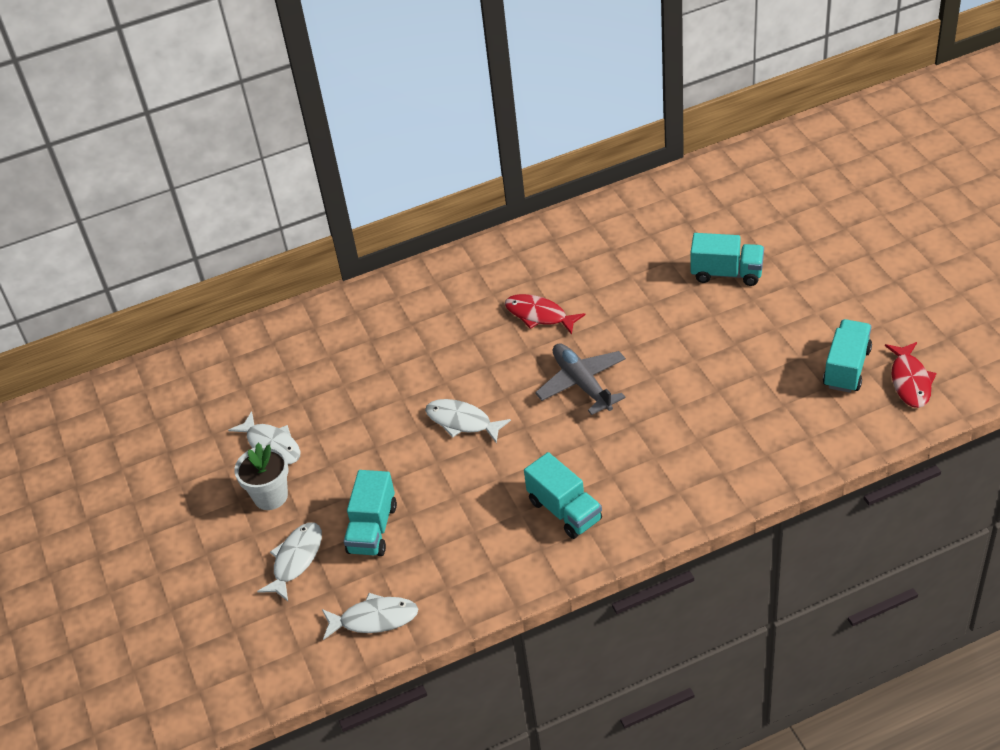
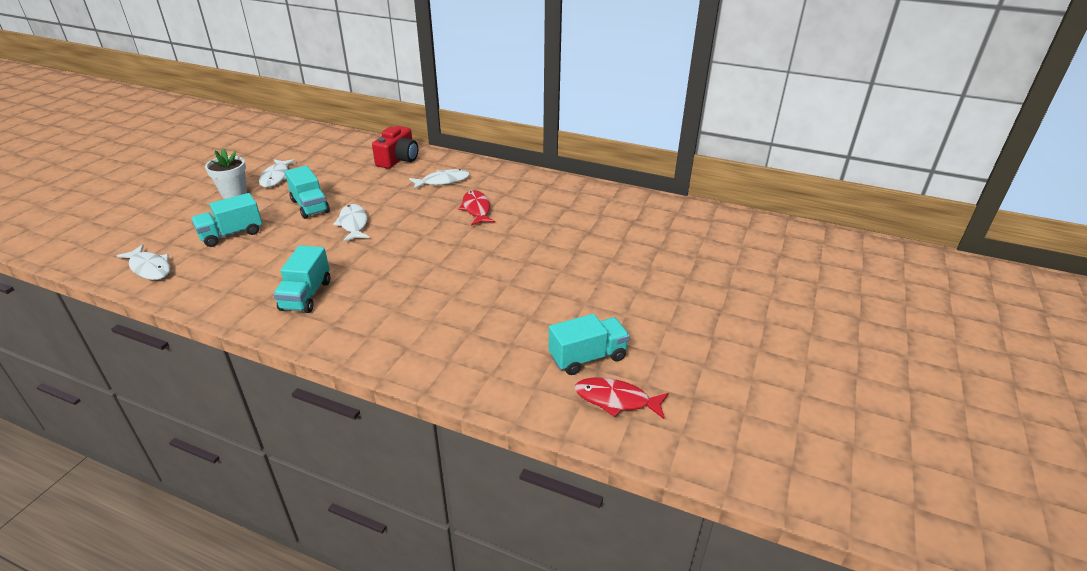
camera: 40 degrees right, 10 degrees down
(296, 560) = (186, 222): white fish -> white fish (443, 181)
(352, 323) = (398, 159): none -> red camera
(582, 383) = (434, 249): grey plane -> none
(727, 273) = (608, 258): turquoise truck -> turquoise truck (310, 206)
(910, 381) = (616, 400): red fish -> red fish turned 60 degrees clockwise

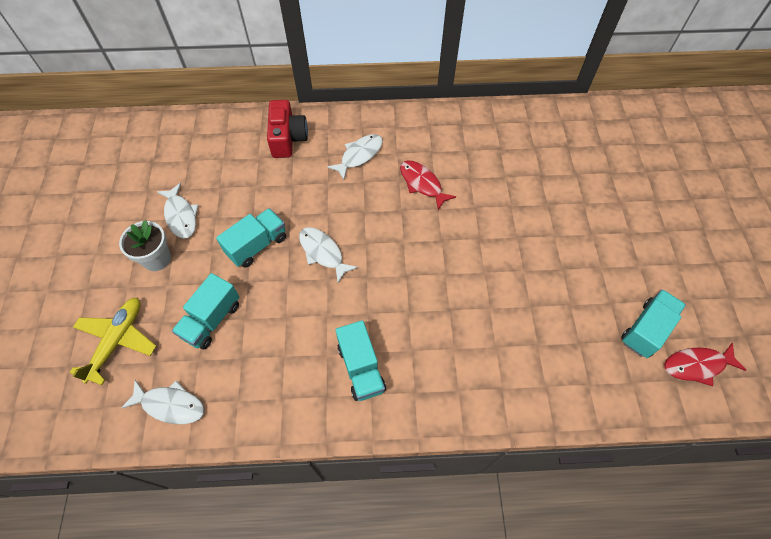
camera: 25 degrees left, 25 degrees up
(158, 225) = (117, 341): none -> yellow plane
(310, 206) = (257, 245): turquoise truck -> turquoise truck turned 75 degrees counterclockwise

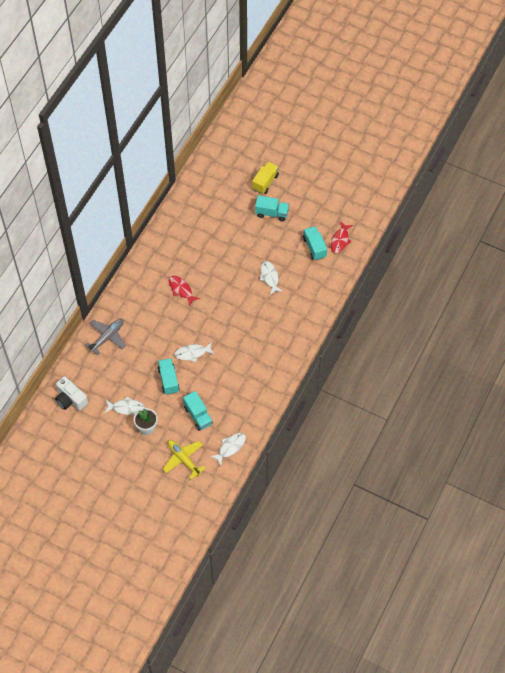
camera: 60 degrees left, 0 degrees up
(165, 146) = (70, 399): none -> white camera
(287, 138) = (107, 337): red camera -> grey plane
(359, 155) = (143, 309): white fish -> white fish (269, 277)
(361, 368) = (261, 365): turquoise truck -> turquoise truck (272, 213)
(422, 184) = (181, 290): red fish -> red fish turned 60 degrees clockwise
(690, 195) = (265, 182): none -> yellow truck

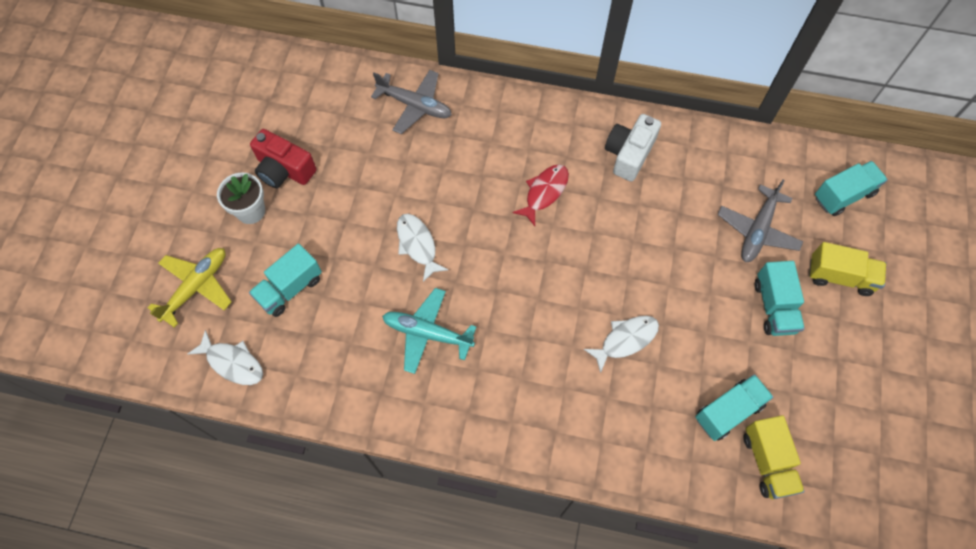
camera: 75 degrees right, 5 degrees up
(70, 399) = (285, 85): white camera -> white camera (629, 154)
(126, 408) = (284, 169): white fish -> red camera
(168, 380) = (353, 220): turquoise truck -> turquoise truck (843, 195)
(232, 206) = (757, 231): none -> grey plane
(241, 359) = (427, 333): none -> turquoise plane
(340, 240) = (767, 462): red fish -> yellow truck

